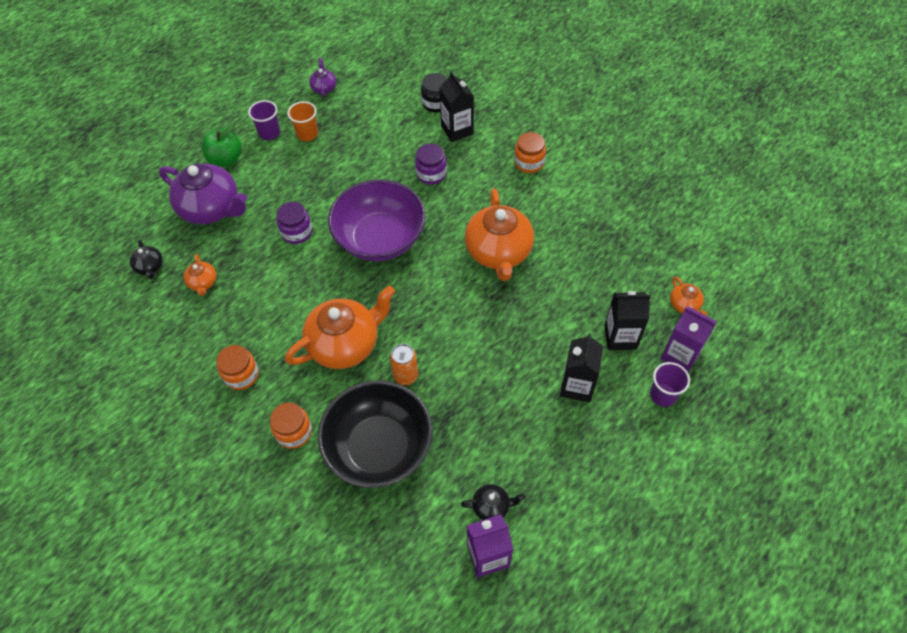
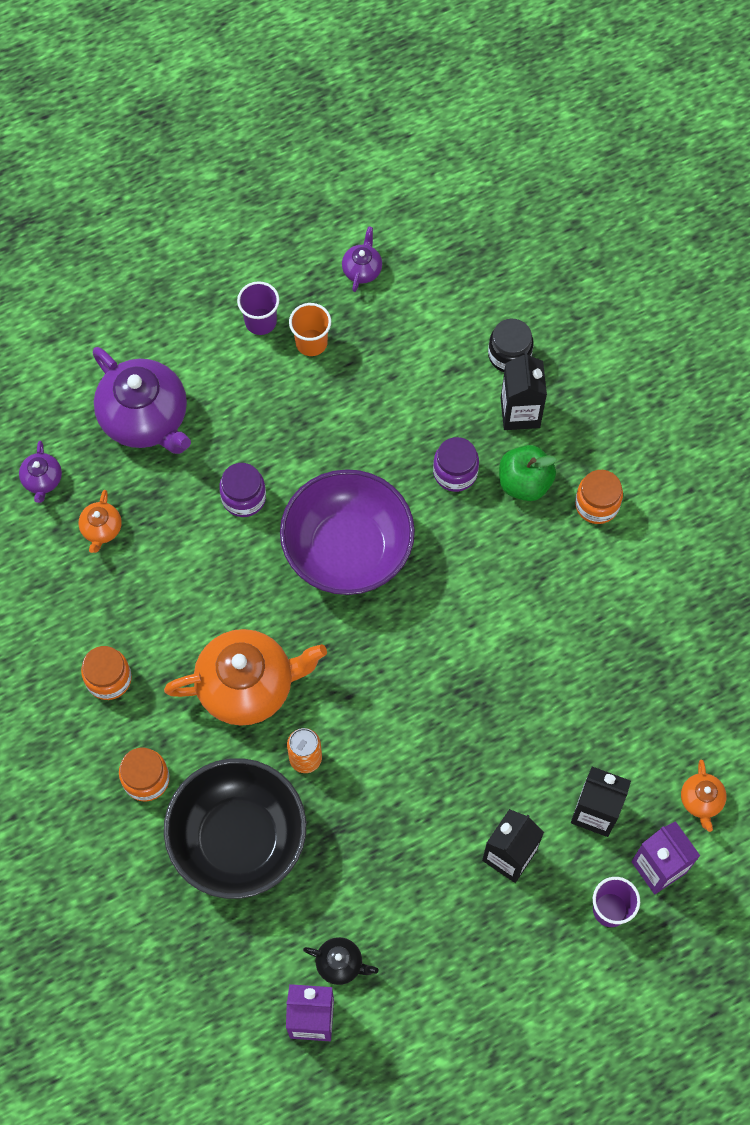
camera: 20 degrees right, 10 degrees up
(150, 267) = (42, 480): black teapot -> purple teapot
(226, 159) = (188, 345): green apple -> green apple (524, 483)
(499, 252) = (494, 630): orange teapot -> none

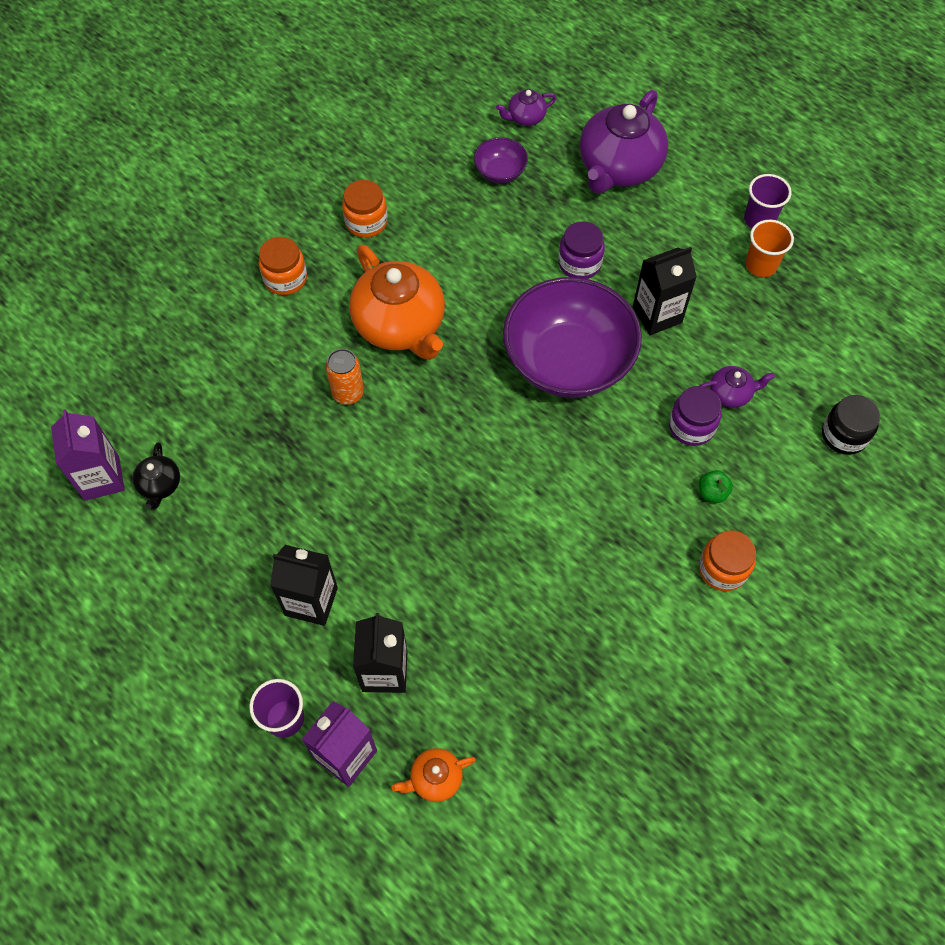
camera: 70 degrees right, 5 degrees down
(101, 529) = (500, 172): orange teapot -> purple bowl
(238, 839) = (254, 365): black bowl -> none
(362, 269) = (860, 281): purple teapot -> purple teapot (730, 394)
(520, 412) = (786, 464): black carton -> black carton (657, 315)
(524, 483) = (712, 492): green apple -> green apple, size x0.54

